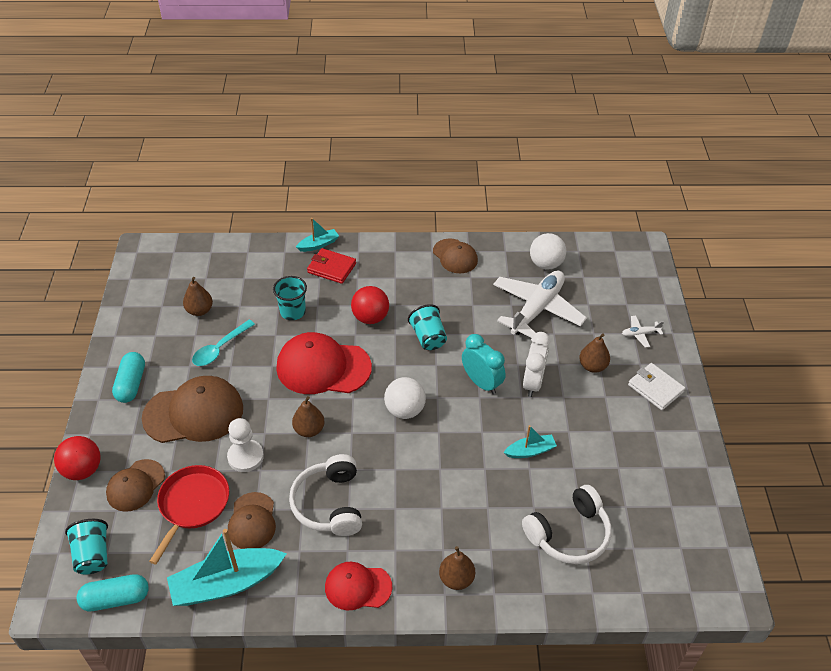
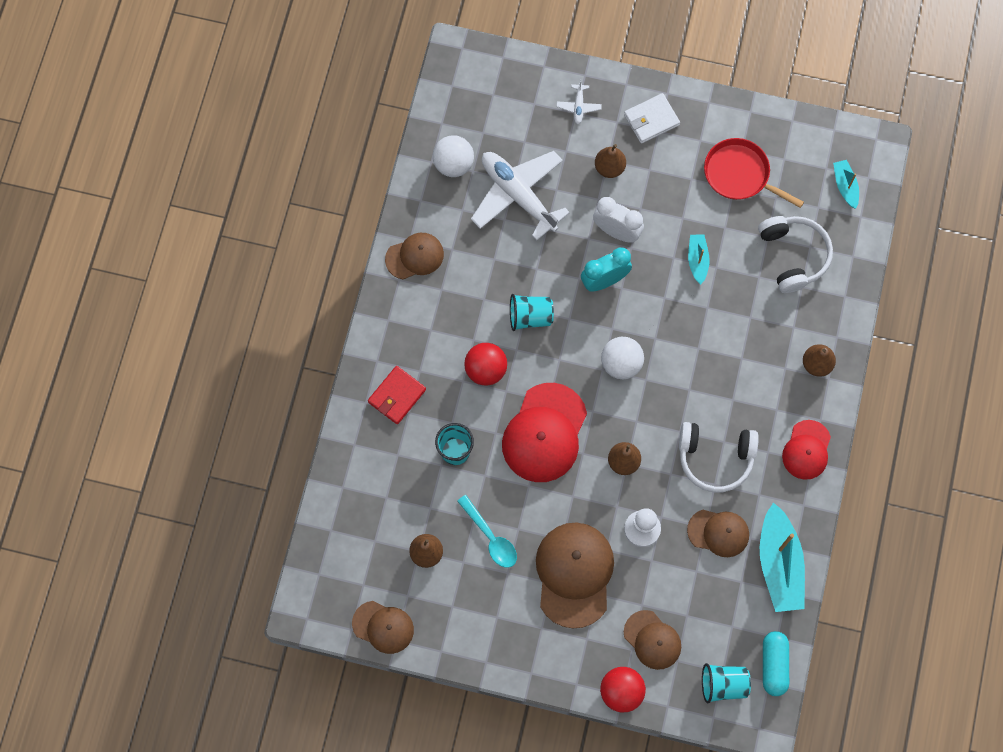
camera: 75 degrees left, 25 degrees up
(131, 384) = (518, 637): turquoise capsule -> none
(133, 296) = (383, 627): none -> brown cap
(192, 504) = (687, 586): red pan -> red pan (739, 174)
(318, 244) = (353, 403): turquoise boat -> turquoise boat (845, 186)

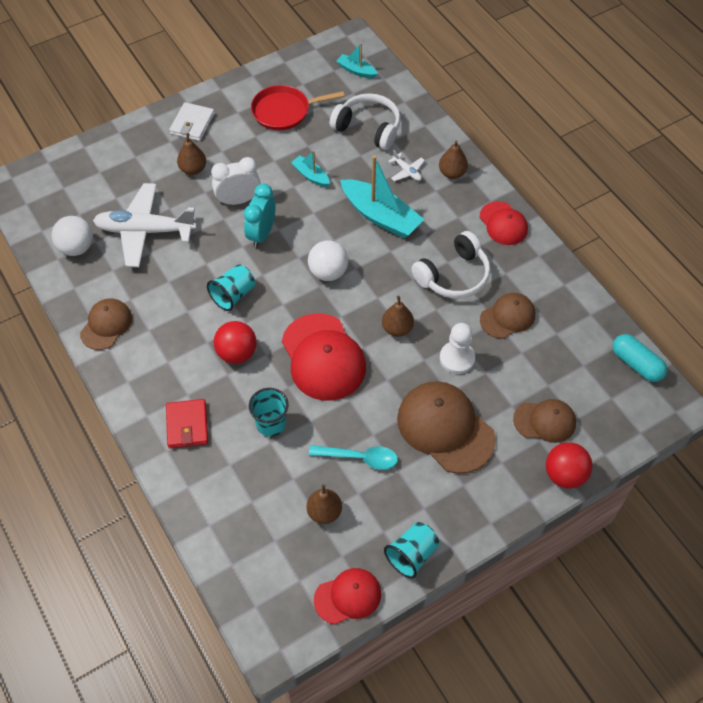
camera: 45 degrees left, 15 degrees down
(383, 627) = (348, 596): brown cap -> red cap
(578, 106) = (133, 151): white plane -> white plane (407, 171)
(723, 684) = (621, 406): turquoise cup -> turquoise cup (412, 555)
(779, 564) = (566, 302): turquoise boat -> turquoise boat (380, 216)

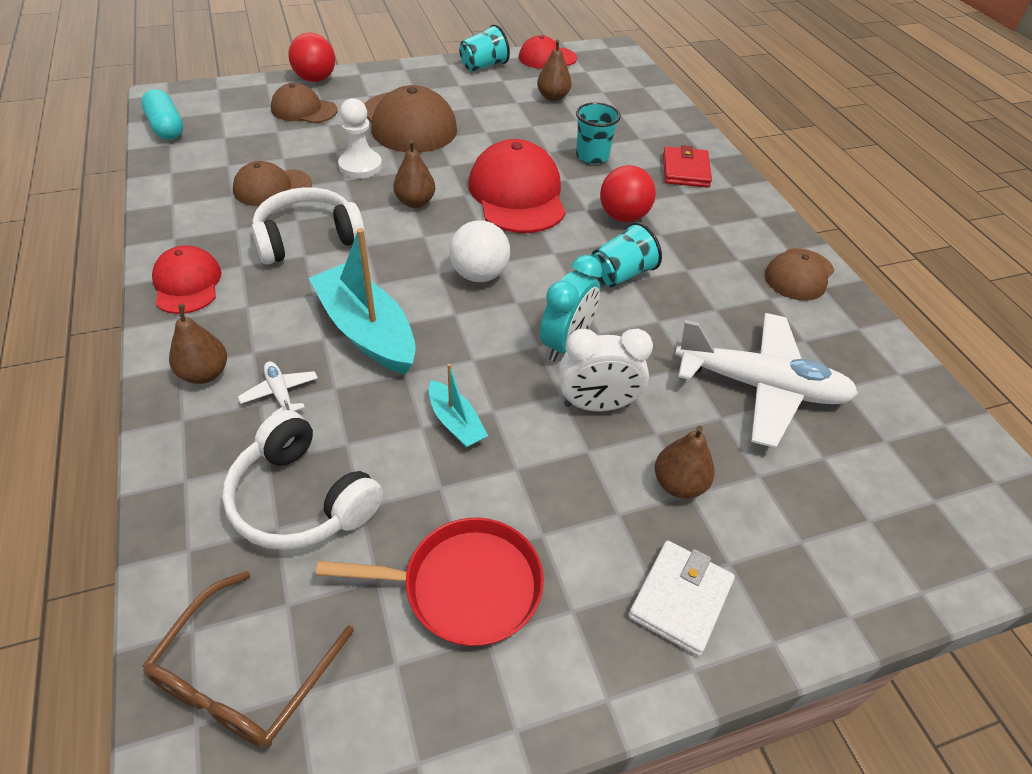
camera: 170 degrees left, 10 degrees down
(76, 248) = (872, 383): white ball -> none
(356, 71) = (244, 676): turquoise boat -> brown glasses
(359, 458) = (506, 120): turquoise spoon -> none

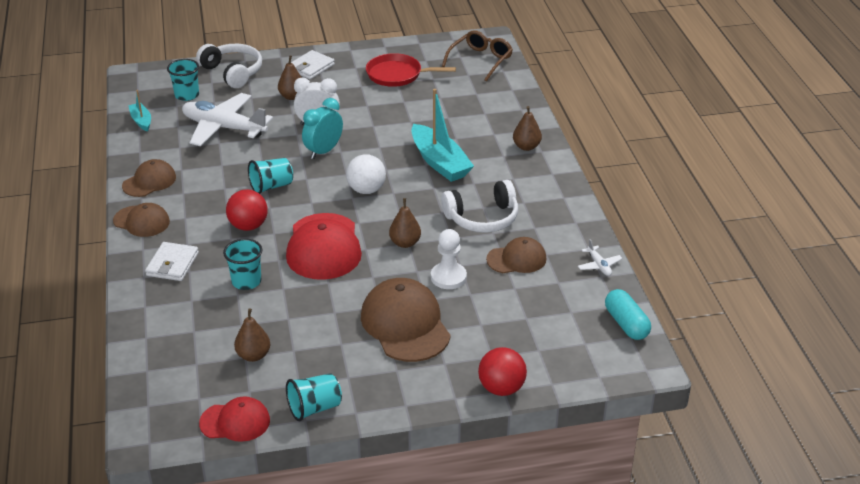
camera: 170 degrees left, 10 degrees down
(187, 284) = (554, 192): red cap -> none
(280, 393) = (484, 137): white plane -> white plane (599, 265)
(302, 499) = (466, 101): white headphones -> white headphones (232, 72)
(304, 109) = (506, 343): brown cap -> brown cap (141, 221)
(455, 422) = (393, 122): turquoise boat -> turquoise boat (141, 121)
(685, 170) = (172, 264): red wallet -> white wallet
(889, 472) = (187, 95): none -> turquoise cup

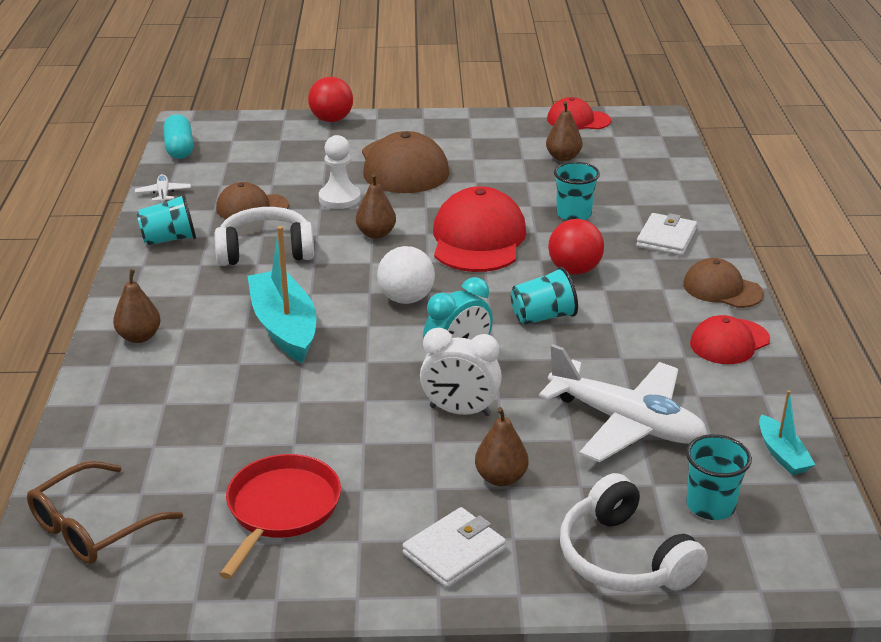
camera: 170 degrees left, 5 degrees down
(149, 181) = (729, 342): brown cap -> red cap
(314, 408) = (506, 122): turquoise cup -> turquoise cup (169, 239)
(397, 75) = (281, 509): red pan -> red pan turned 90 degrees counterclockwise

